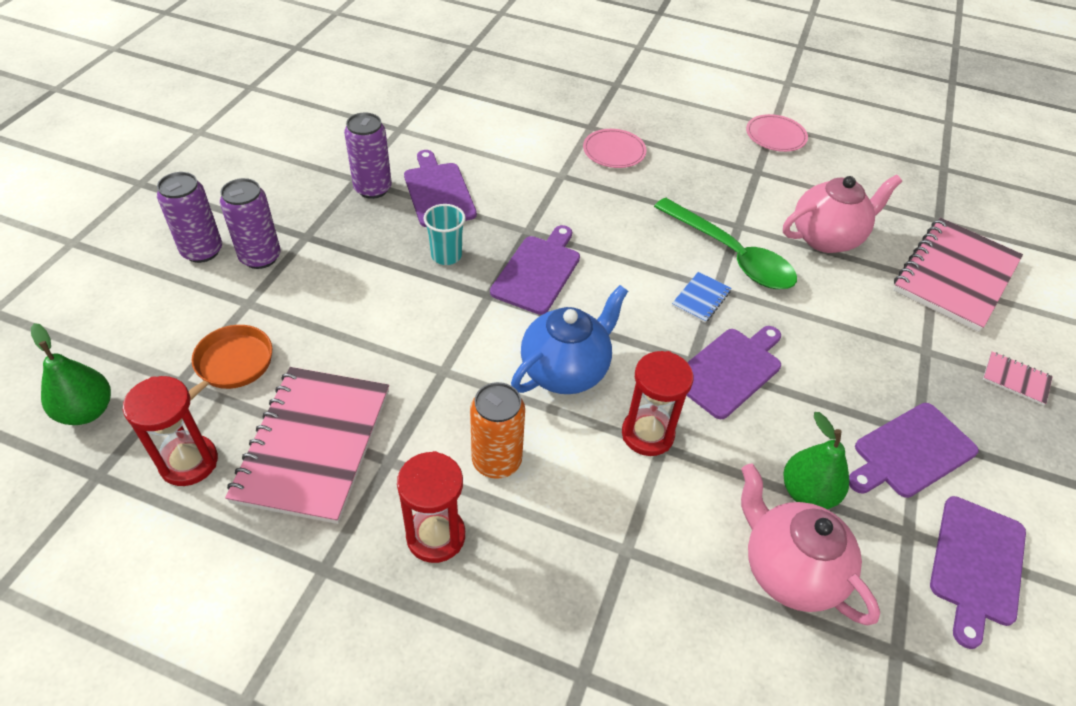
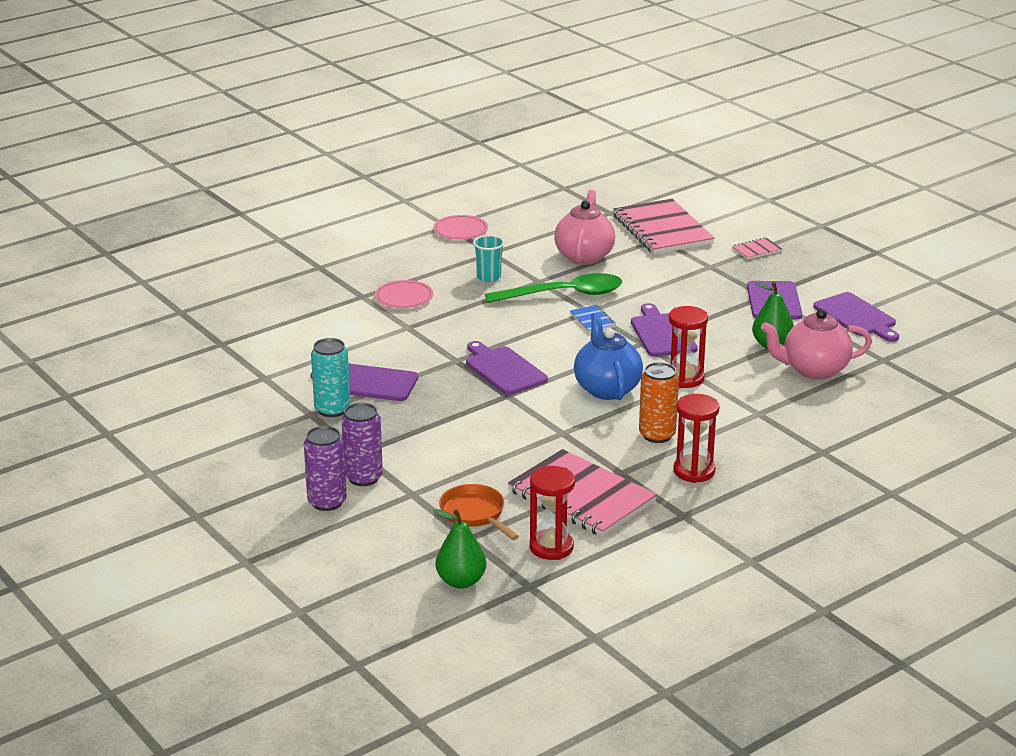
camera: 55 degrees left, 20 degrees down
(373, 189) = (332, 409): purple can -> turquoise can
(446, 256) = (448, 400): turquoise cup -> turquoise cup (489, 277)

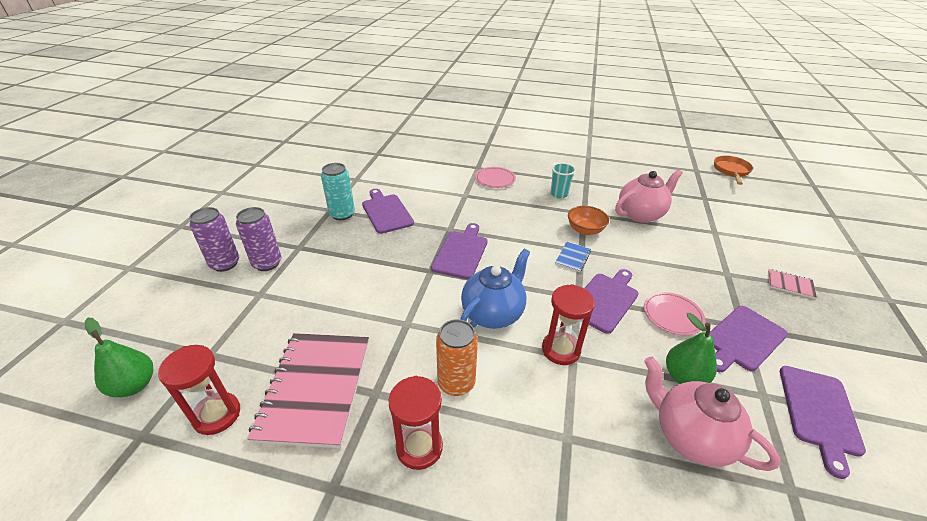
camera: 50 degrees right, 10 degrees up
(460, 230) = (591, 162): pink plate -> pink plate (672, 315)
(475, 514) = (248, 339): orange pan -> orange pan (731, 171)
(565, 294) = (585, 230): green spoon -> orange bowl
(662, 230) = (727, 228): pink notebook -> none

